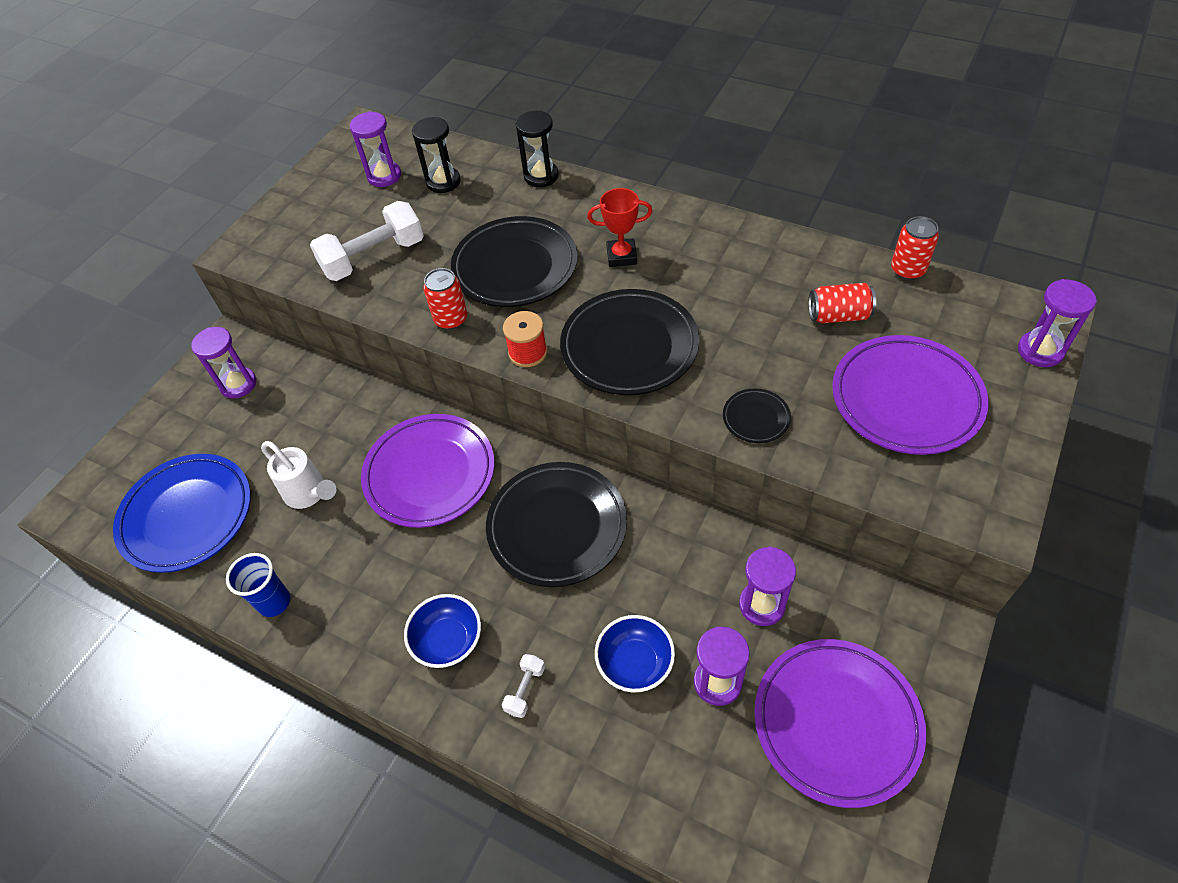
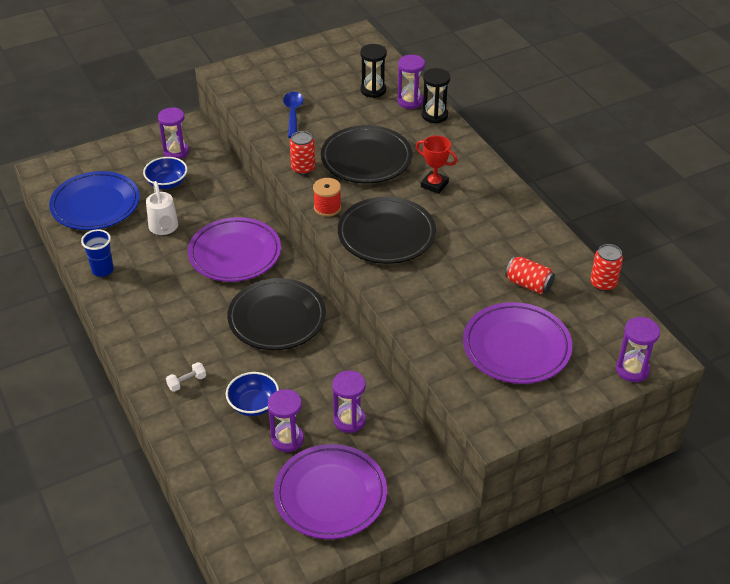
camera: 30 degrees right, 10 degrees down
(374, 258) = (293, 114): white dumbbell -> blue spoon
(384, 176) = (342, 70): purple hourglass -> purple hourglass (410, 101)
(448, 641) = (170, 338): blue bowl -> blue bowl (167, 183)
(756, 418) = (417, 308): black plate -> none

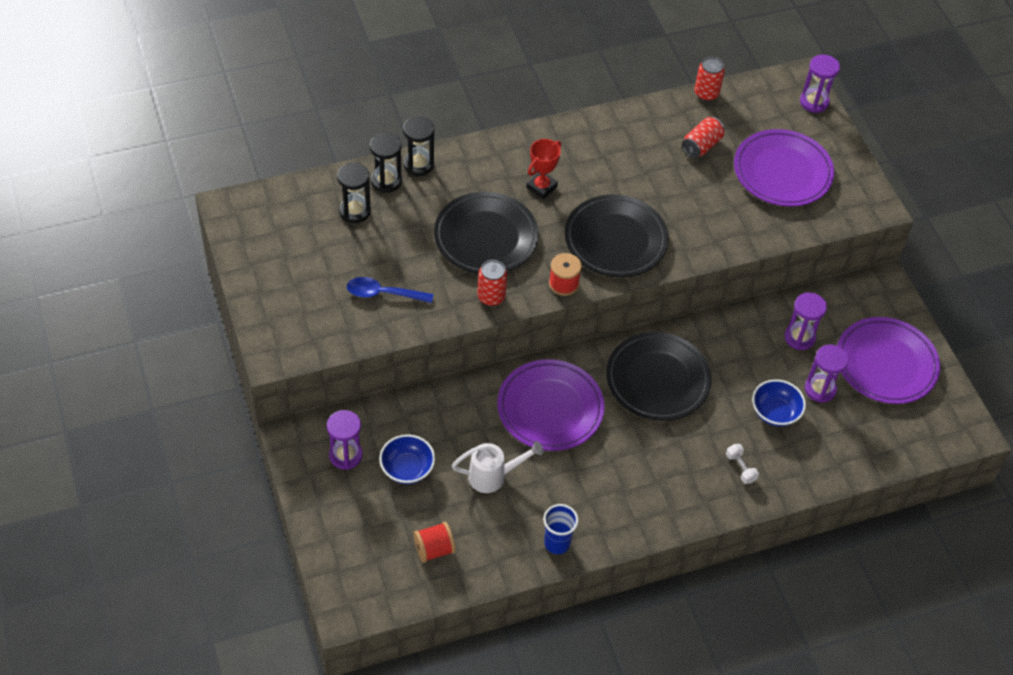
camera: 85 degrees left, 10 degrees up
(95, 205) = (434, 549): blue plate -> red spool
(410, 101) = (386, 181): purple hourglass -> black hourglass

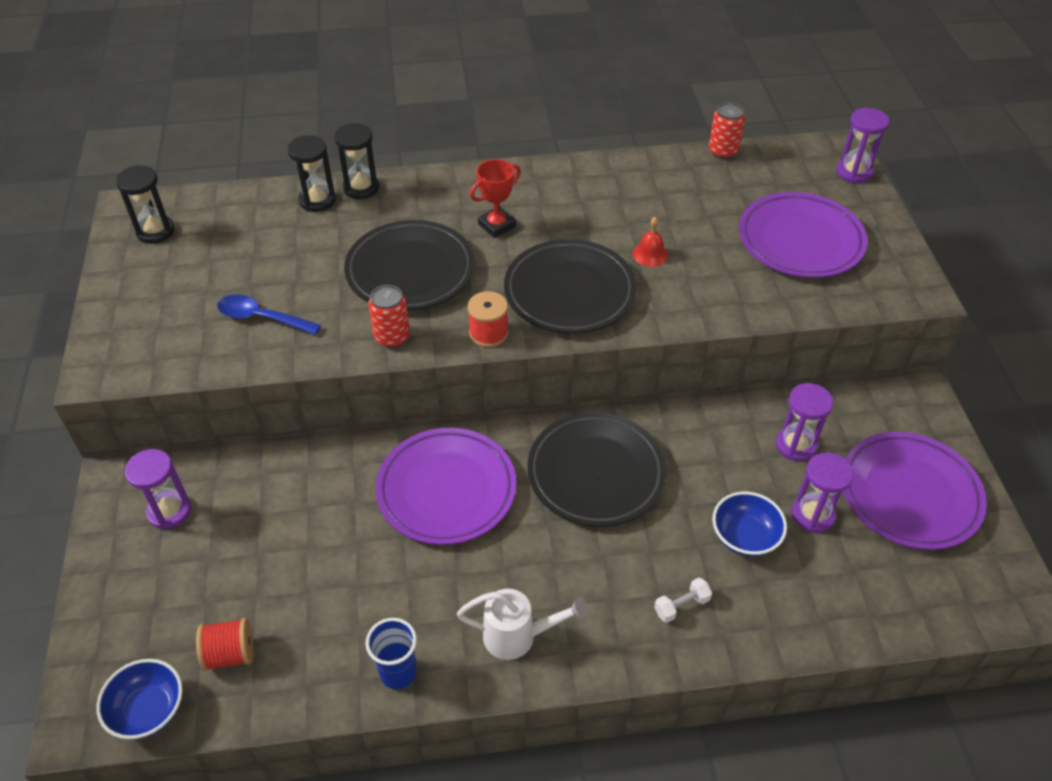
camera: 15 degrees right, 5 degrees down
(355, 211) = (268, 226): black hourglass -> black hourglass (155, 231)
(407, 469) = (238, 540): blue bowl -> blue bowl (148, 710)
(494, 476) = (345, 566): white watering can -> white watering can (519, 636)
(669, 199) = (650, 254): none -> red bell
(701, 145) = (704, 203): red can -> none
(740, 468) = (681, 605): white dumbbell -> white dumbbell turned 75 degrees clockwise

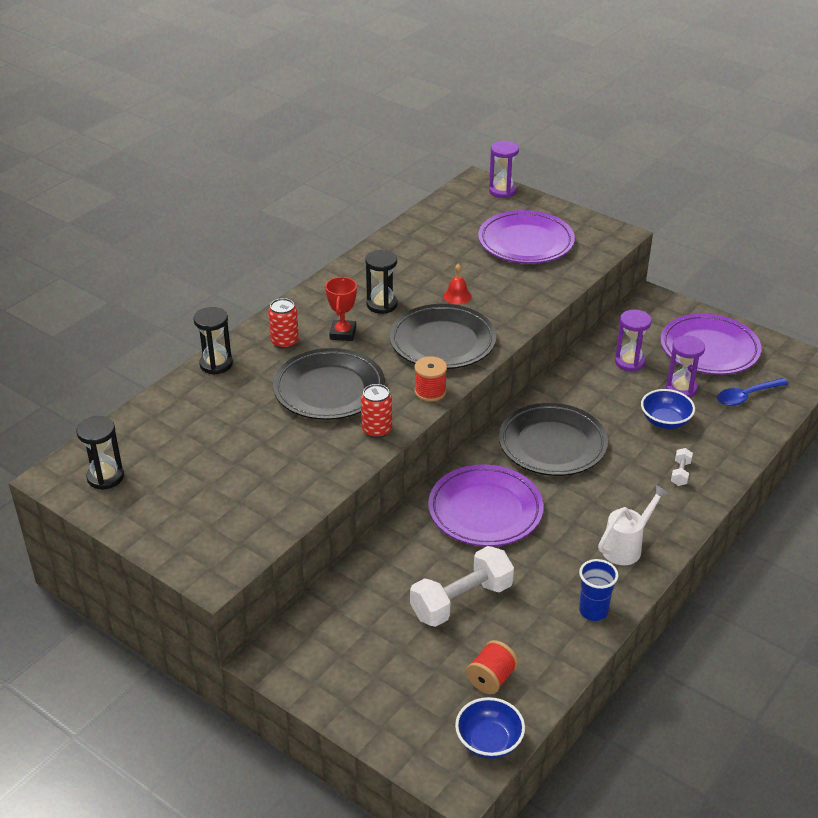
camera: 45 degrees left, 10 degrees down
(169, 511) = (334, 646): purple hourglass -> none
(262, 318) = (275, 474): blue spoon -> blue spoon (746, 396)
(309, 559) = (461, 601): none -> white dumbbell
(317, 200) = (197, 389): black hourglass -> black hourglass (382, 305)
(723, 151) = (415, 218): red can -> red can (285, 342)

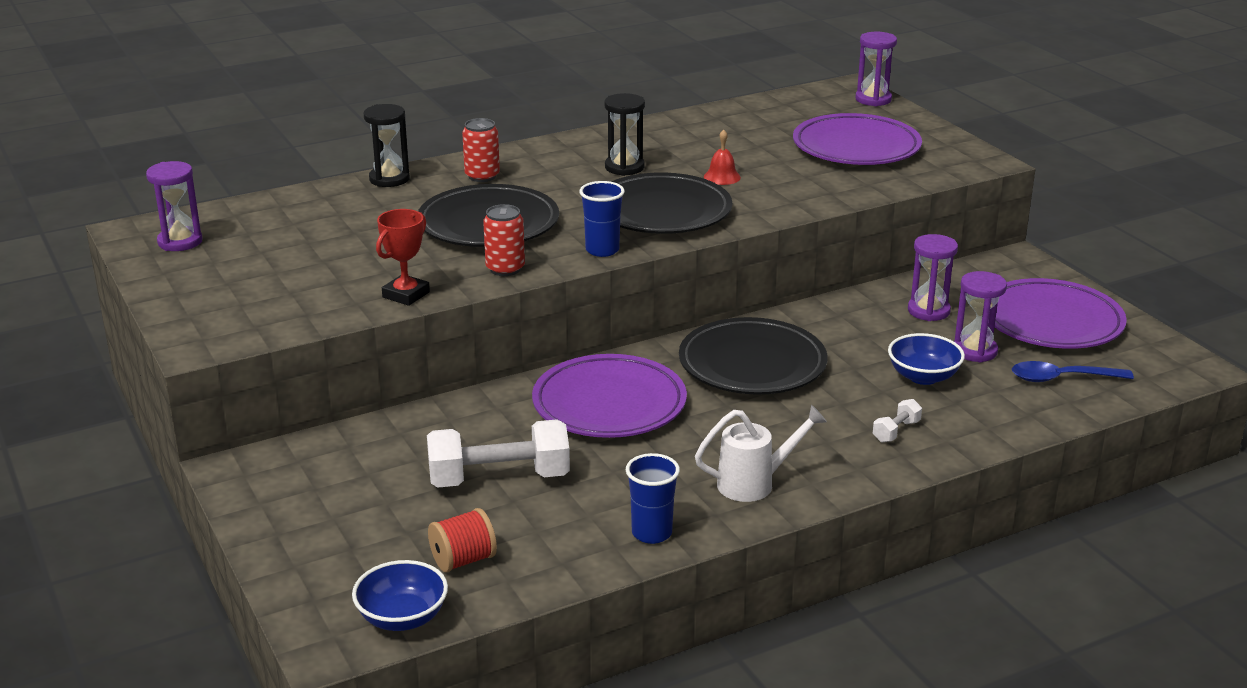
camera: 25 degrees right, 10 degrees down
(105, 477) = (180, 242): black hourglass -> purple hourglass
(343, 333) = (554, 182): red trophy -> red trophy (406, 295)
(430, 391) = (602, 250): red spool -> blue cup

